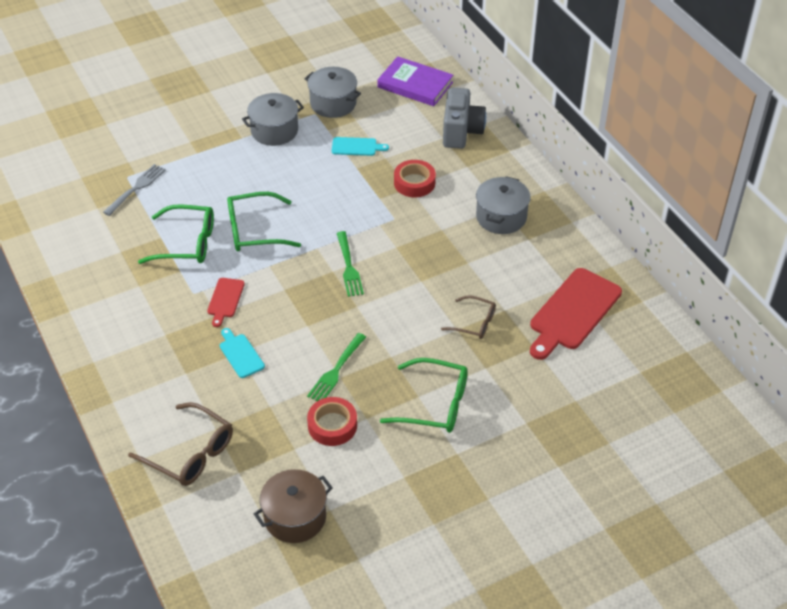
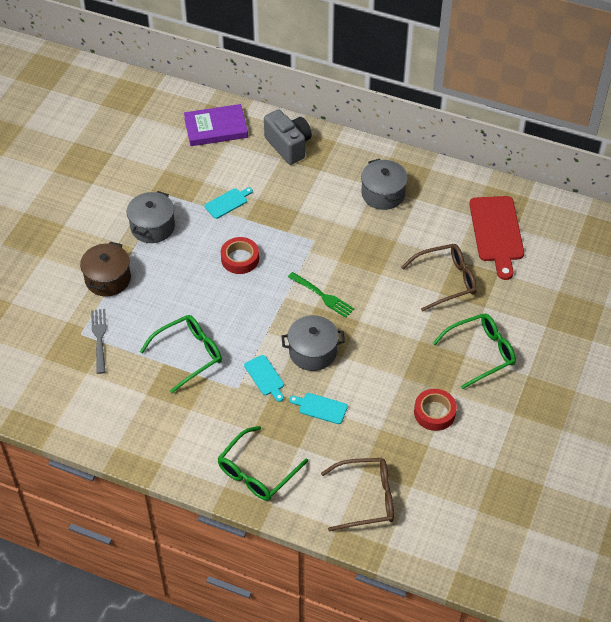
camera: 40 degrees left, 5 degrees up
(225, 300) = (265, 377): red cutting board -> turquoise cutting board
(255, 230) = (227, 312): green glasses -> green glasses (257, 472)
(295, 517) = (478, 488): brown pot -> brown pot (108, 279)
(333, 103) = (172, 178): grey pot -> grey pot (312, 352)
(336, 370) = (395, 374): green fork -> none
(414, 183) = (298, 205): red tape -> red tape (240, 259)
(474, 323) = (445, 281): brown glasses -> brown glasses, size x1.60

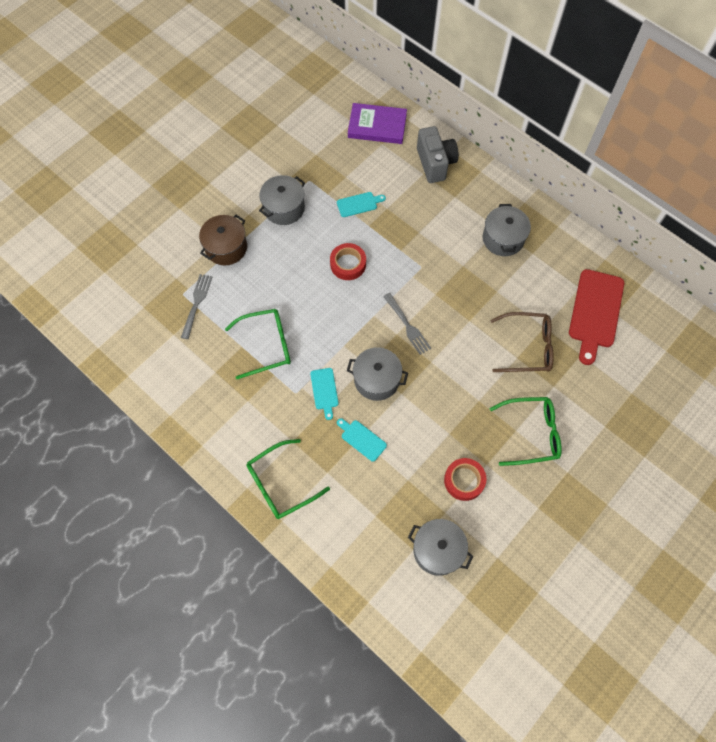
camera: 20 degrees right, 15 degrees up
(322, 296) = (407, 325): green fork -> grey fork
(365, 498) = (367, 546): brown glasses -> none
(435, 479) = (437, 550): none -> grey pot

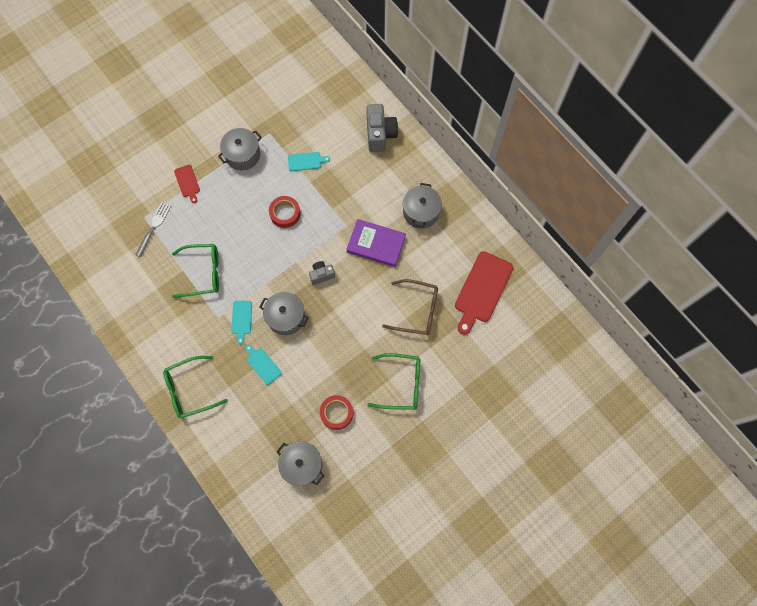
camera: 10 degrees right, 5 degrees up
(226, 247) = (187, 182): brown pot -> red cutting board
(377, 126) = (338, 92): purple book -> purple book (376, 244)
(407, 325) = (321, 275): grey fork -> grey camera

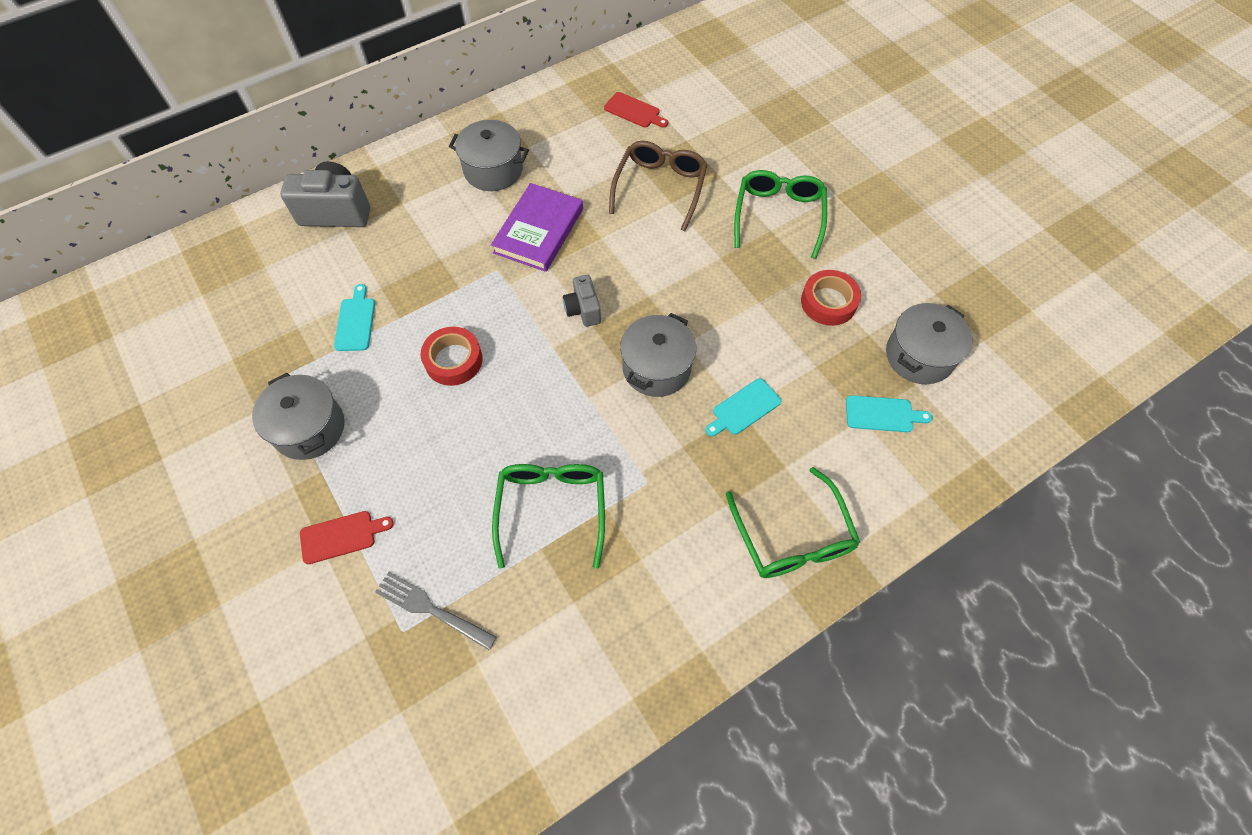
camera: 85 degrees left, 10 degrees down
(241, 319) = (655, 441): turquoise cutting board -> turquoise cutting board (882, 414)
(482, 290) = (634, 111): red cutting board -> red cutting board, size x0.50

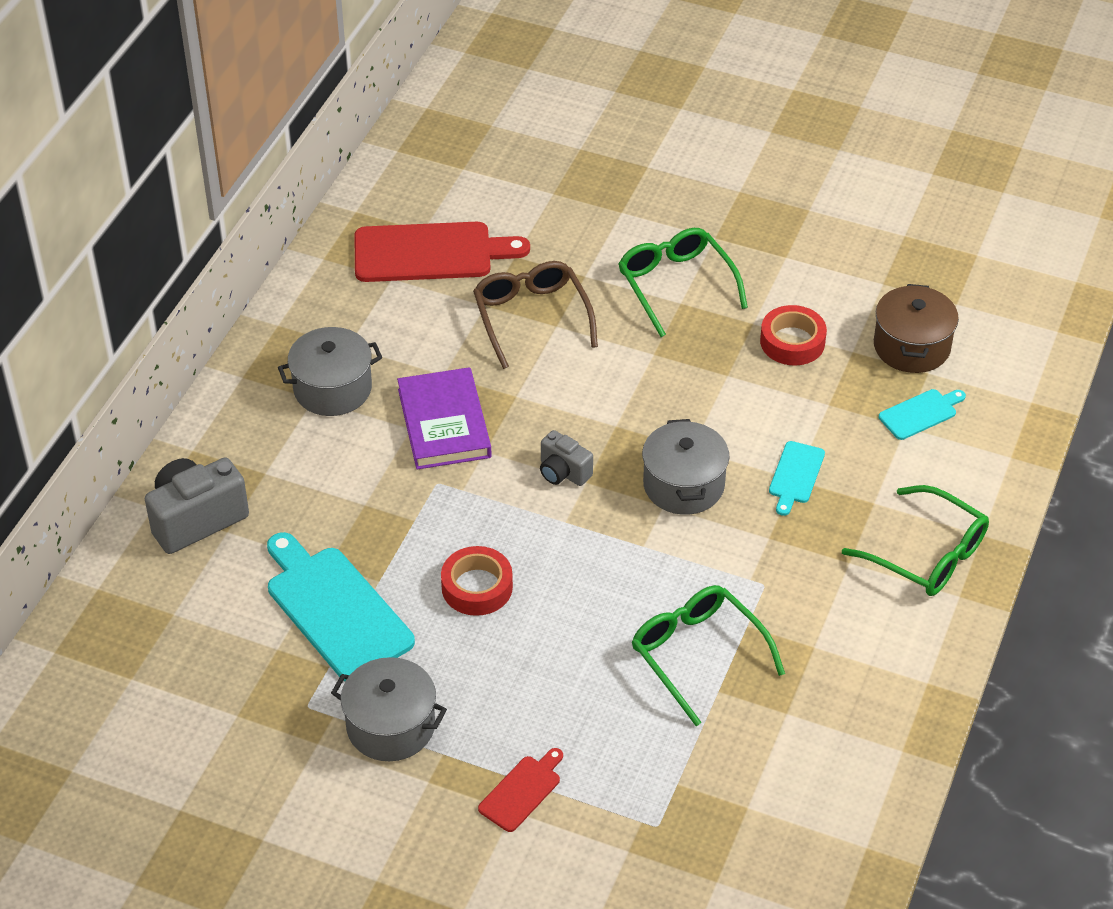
camera: 35 degrees left, 15 degrees down
(355, 321) = (335, 609): turquoise cutting board -> turquoise cutting board, size x1.99
(432, 609) = (667, 794): grey fork -> none
(634, 111) = (430, 253): red cutting board -> red cutting board, size x1.99
(919, 356) = (911, 346): grey pot -> brown pot

